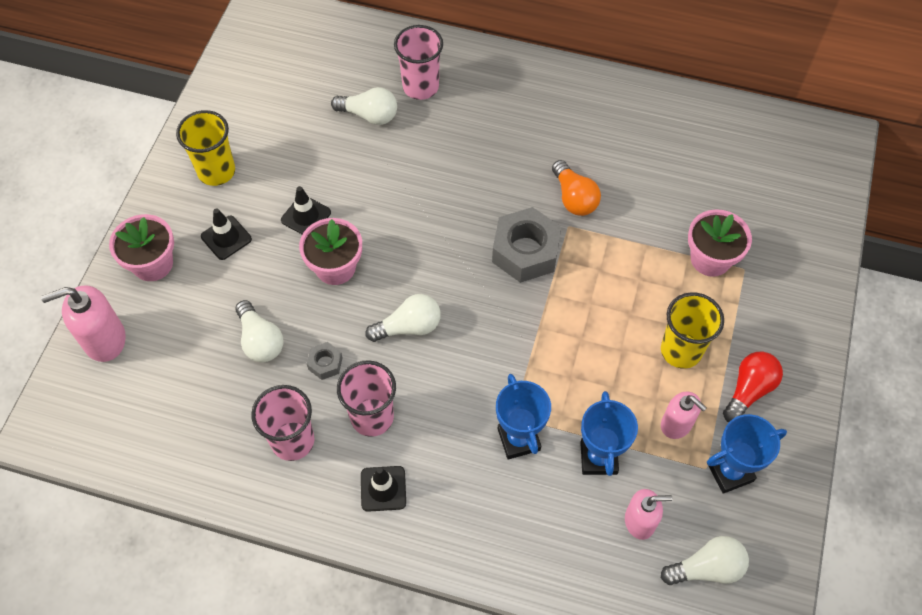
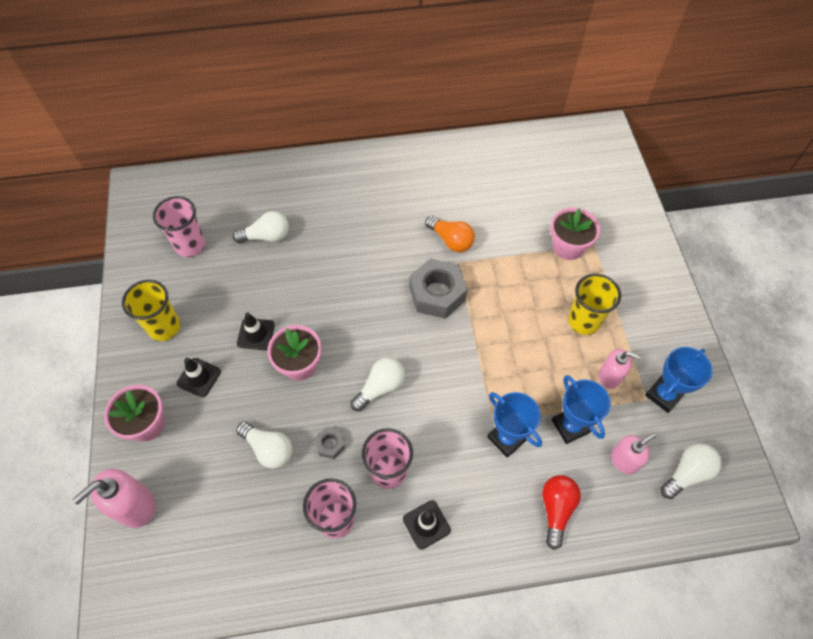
camera: 25 degrees left, 0 degrees up
(420, 87) = (295, 200): pink cup -> pink cup (190, 245)
(748, 390) = (644, 330): red light bulb -> red light bulb (556, 509)

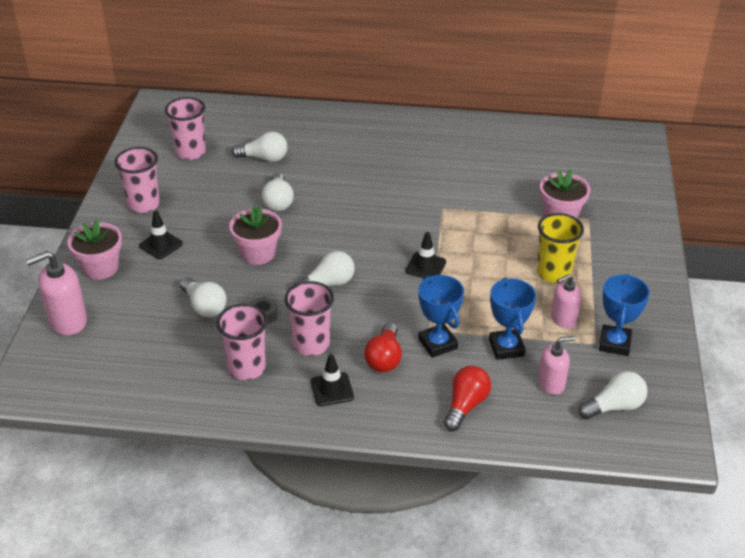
camera: 15 degrees right, 20 degrees down
(164, 327) = (143, 204): yellow cup -> pink cup
(256, 334) = (225, 224): black traffic cone -> black traffic cone (425, 266)
(298, 291) = (278, 201): none -> white light bulb
(437, 294) = (412, 227): grey nut -> none
(451, 240) = (442, 191): orange light bulb -> none
(463, 470) = (384, 358): none -> red light bulb
(610, 376) = (563, 319): pink soap dispenser -> pink soap dispenser turned 120 degrees clockwise
(664, 395) = (614, 343): blue trophy -> blue trophy turned 45 degrees counterclockwise

